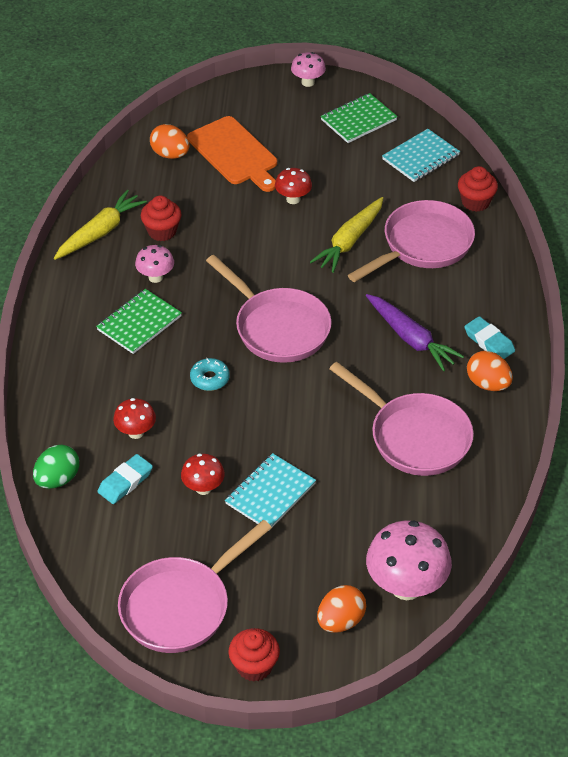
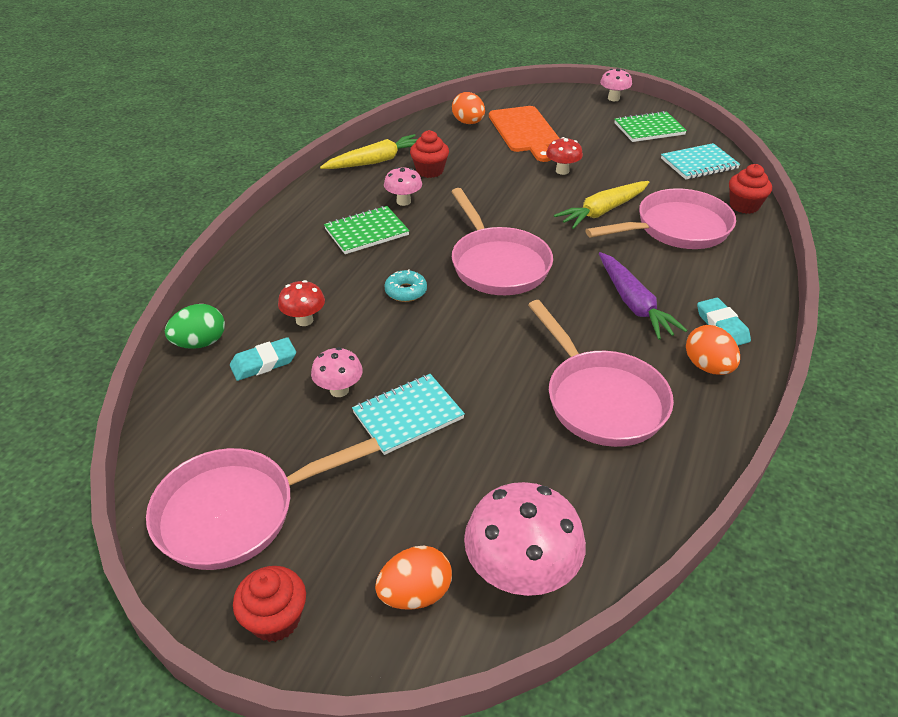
camera: 20 degrees right, 5 degrees down
(203, 488) = (339, 390): red mushroom -> pink mushroom

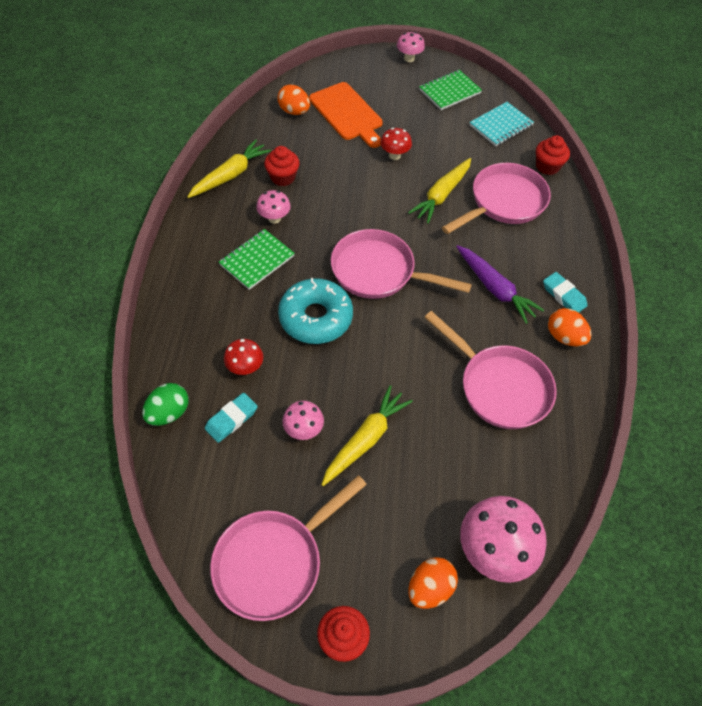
camera: 20 degrees left, 15 degrees up
(406, 291) = (315, 317): turquoise donut -> turquoise donut, size x2.08
(408, 415) = (365, 439): turquoise notebook -> yellow carrot
(498, 264) = (378, 272): pink pan -> pink pan turned 150 degrees clockwise

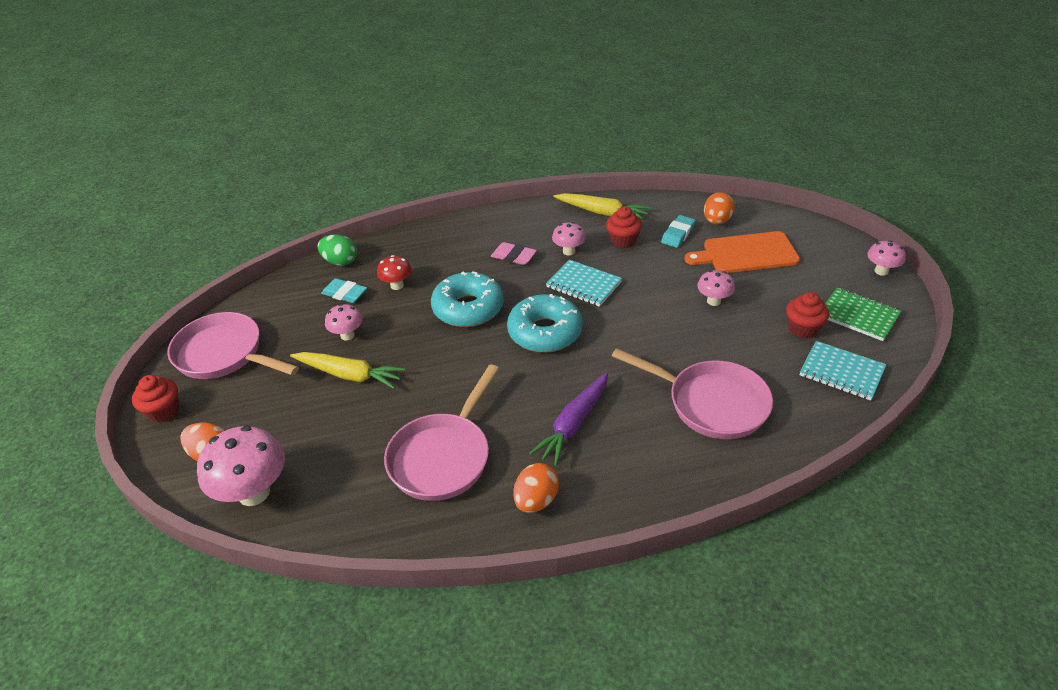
camera: 75 degrees right, 15 degrees down
(257, 260) = (513, 256): green notebook -> pink eraser
(329, 225) = (583, 285): none -> turquoise notebook
(347, 113) = (746, 253): orange cutting board -> orange cutting board turned 45 degrees clockwise
(378, 272) = (545, 332): pink pan -> turquoise donut
(394, 155) = (713, 301): red mushroom -> pink mushroom
(441, 195) = (682, 350): yellow carrot -> none
(547, 166) = (806, 431): red cupcake -> red cupcake (803, 329)
(564, 295) = (598, 488): turquoise eraser -> turquoise eraser (678, 234)

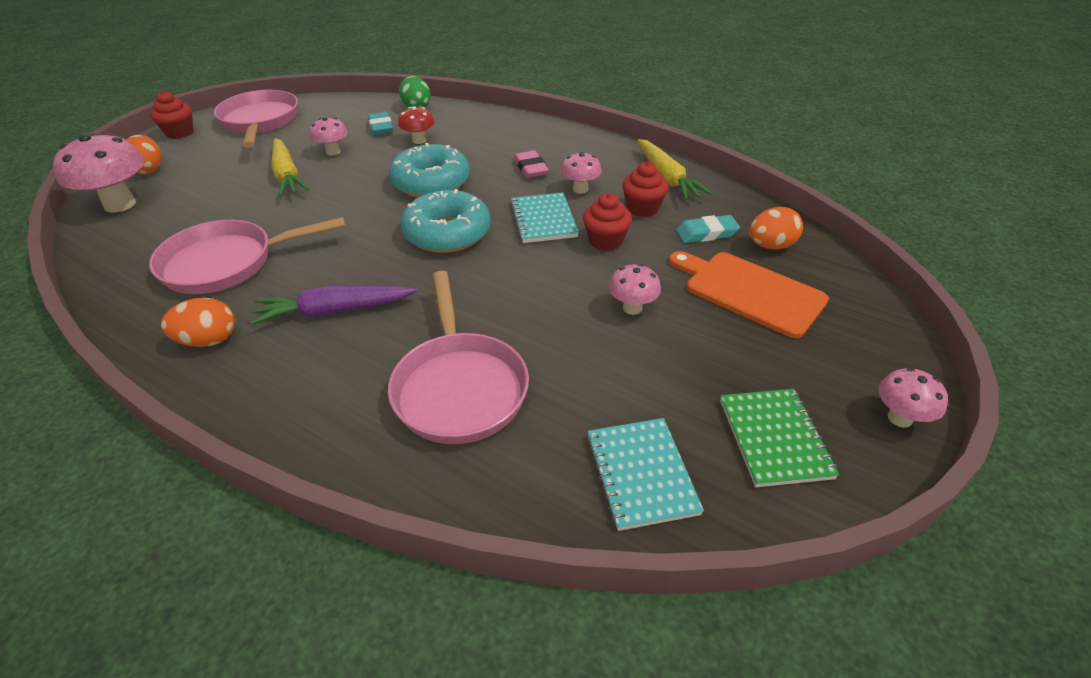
camera: 45 degrees right, 0 degrees up
(803, 329) = (679, 399): red cupcake -> red cupcake (605, 241)

